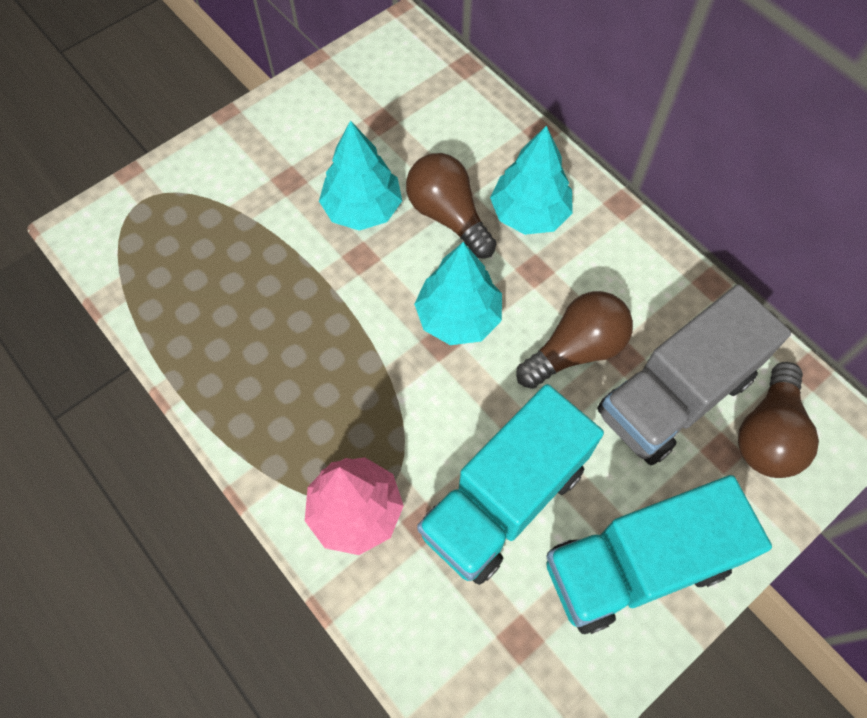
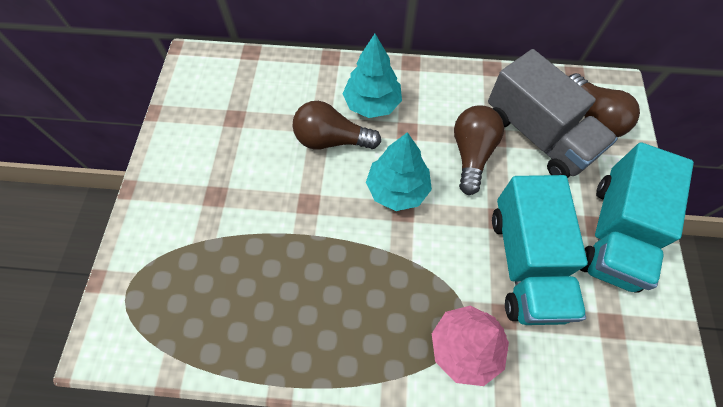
camera: 45 degrees left, 0 degrees up
(362, 209) = (279, 175): turquoise tree -> none
(675, 395) = (537, 135): grey truck -> grey truck turned 45 degrees counterclockwise

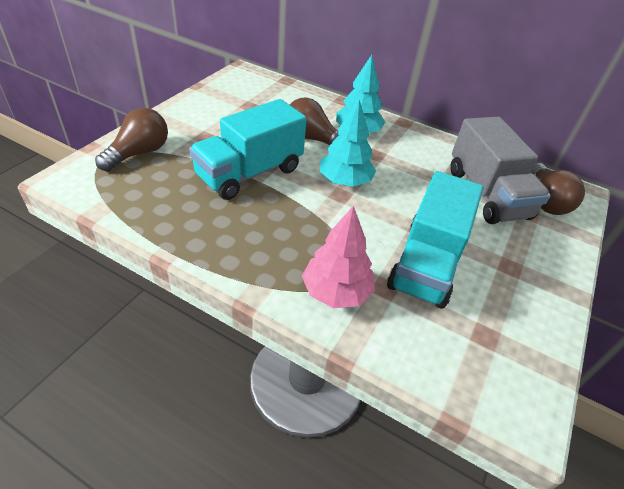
camera: 20 degrees right, 20 degrees down
(471, 154) = (421, 184): brown light bulb -> brown light bulb (139, 153)
(614, 233) = (525, 277): turquoise truck -> turquoise truck (249, 173)

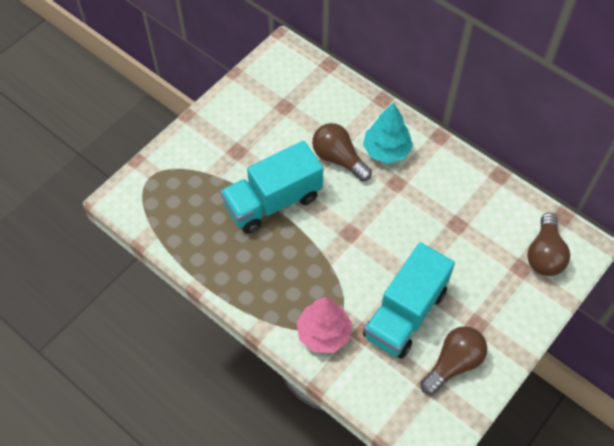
camera: 15 degrees right, 15 degrees up
(139, 153) = (178, 171): brown light bulb -> brown light bulb (453, 363)
(345, 181) = (358, 217): turquoise tree -> none
(487, 194) = (489, 241): grey truck -> none

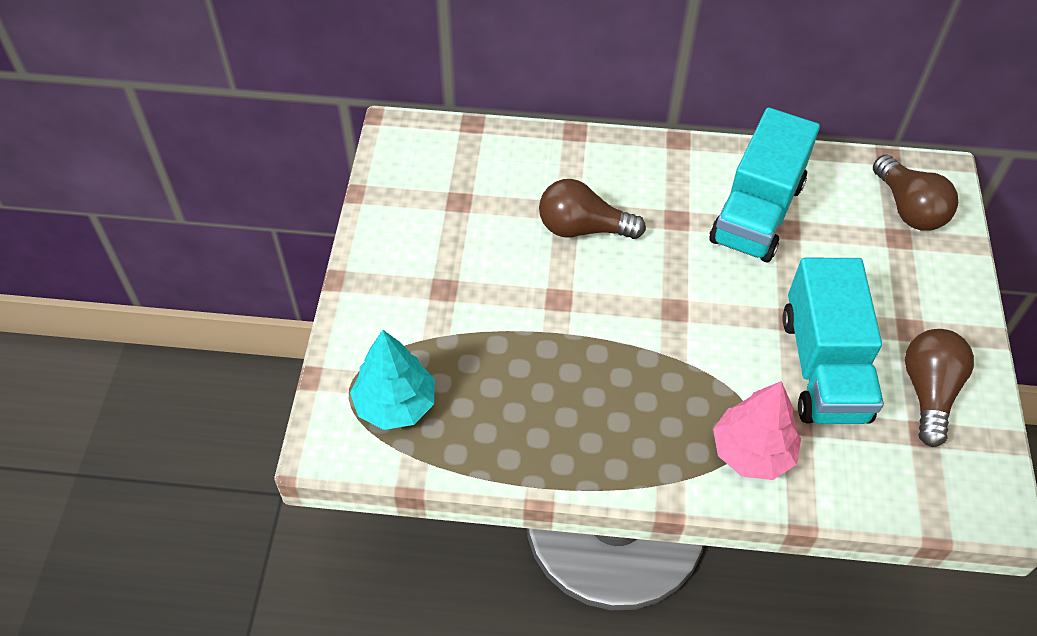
camera: 35 degrees left, 5 degrees down
(273, 201) = (545, 326): turquoise truck -> turquoise truck (756, 212)
(386, 150) = (631, 188): turquoise tree -> turquoise tree (395, 404)

